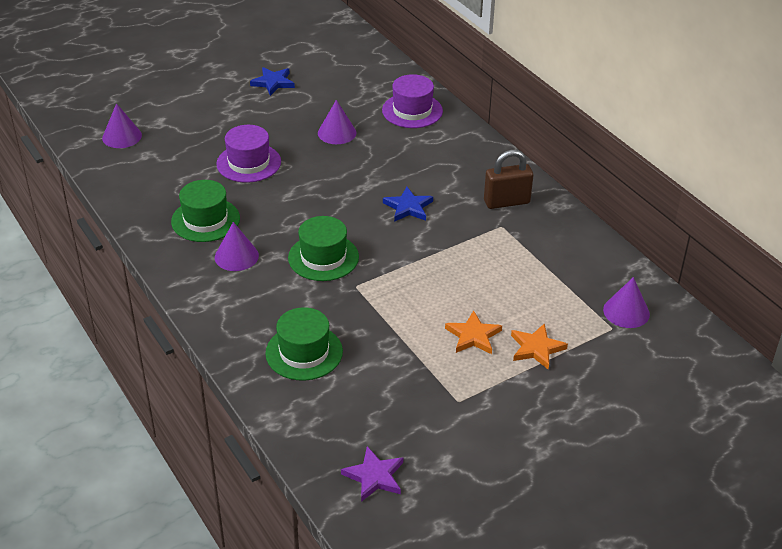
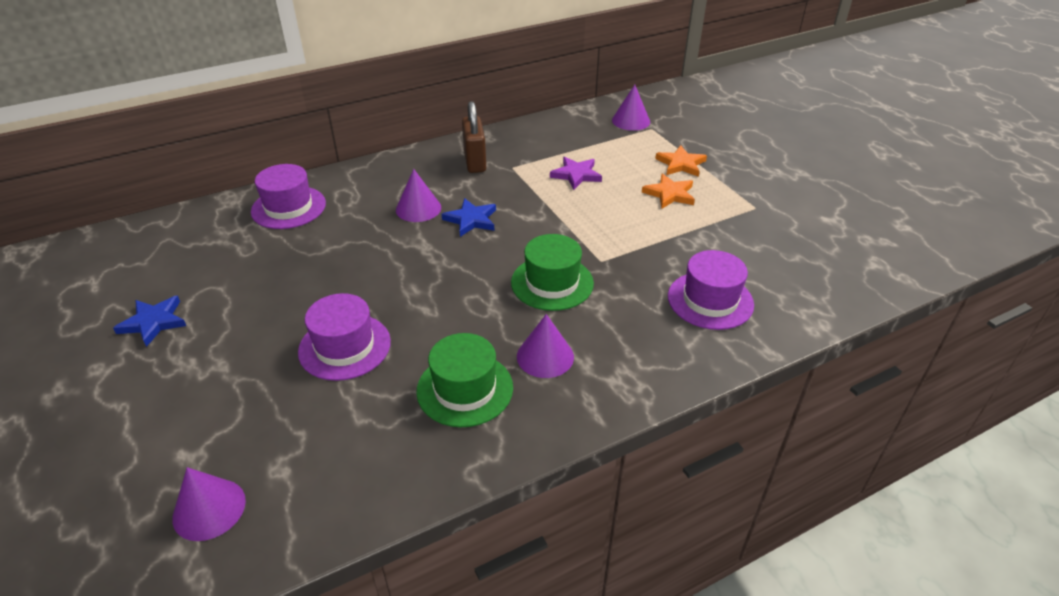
camera: 85 degrees left, 0 degrees up
(304, 352) = (710, 300): green hat -> purple hat
(337, 133) = (307, 266): purple cone -> purple cone (418, 208)
(374, 476) = (864, 259): purple star -> purple star (576, 175)

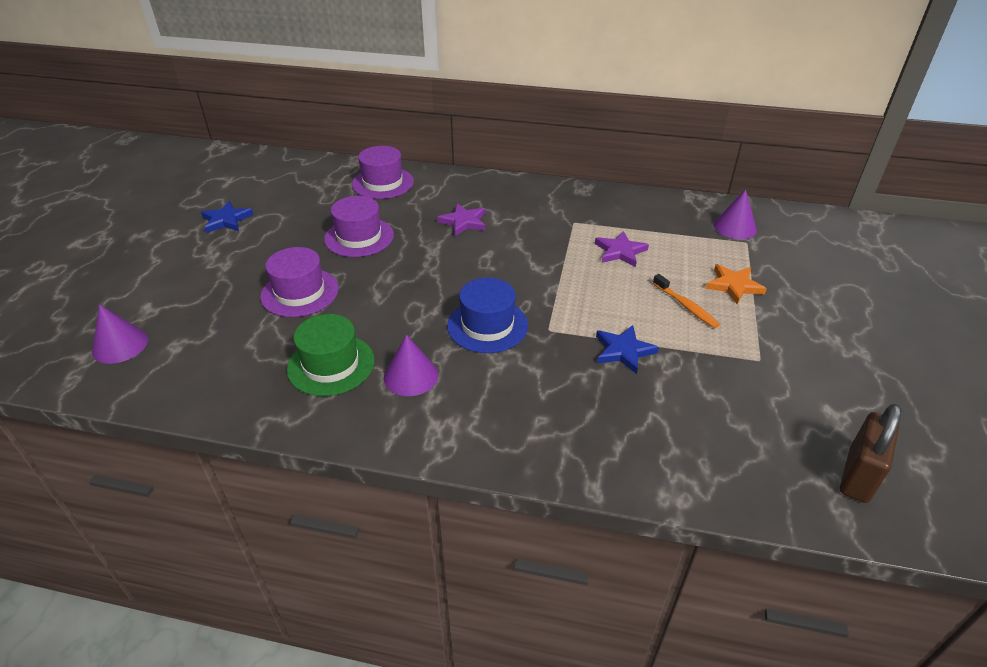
camera: 40 degrees right, 0 degrees up
(418, 208) = (463, 222): purple cone -> purple star
(471, 220) = (490, 248): blue star -> blue star (623, 351)
(475, 162) = (550, 205): brown padlock -> brown padlock (857, 475)
(552, 283) = (487, 325): green hat -> blue hat
(669, 194) = (686, 306): orange star -> orange toothbrush
(710, 300) = (600, 413): purple hat -> purple hat (359, 237)

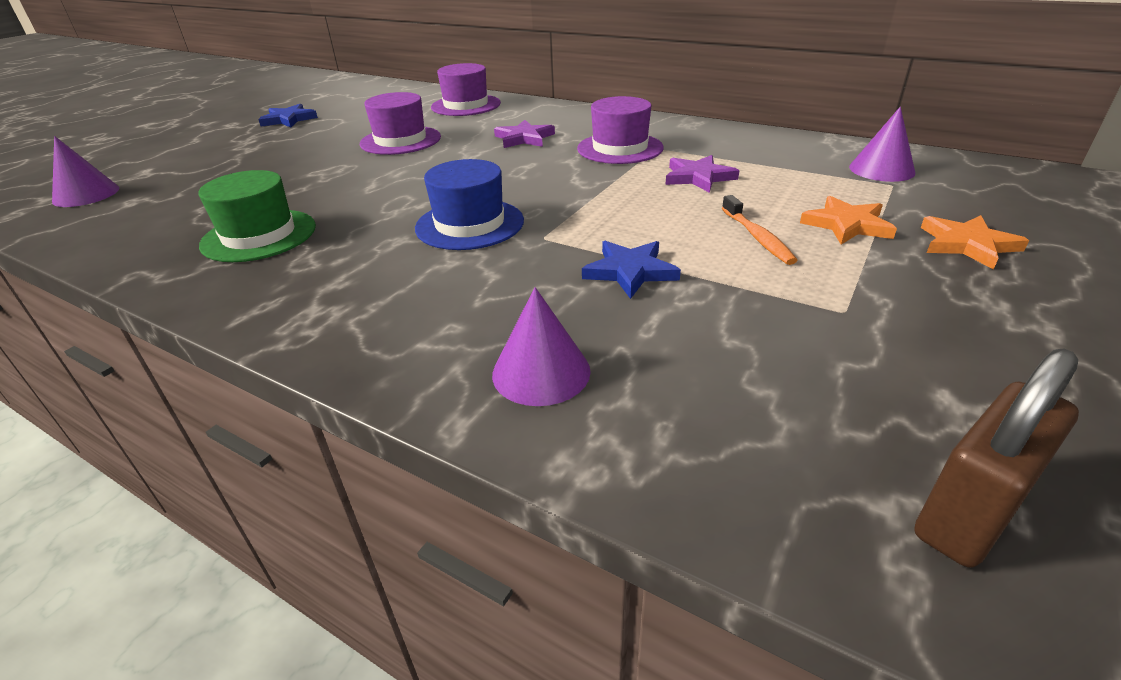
camera: 20 degrees right, 5 degrees down
(300, 292) = (295, 175): purple hat -> purple hat (620, 148)
(411, 376) = (334, 257): purple cone -> purple cone (541, 372)
(805, 292) = (967, 244): none -> orange star

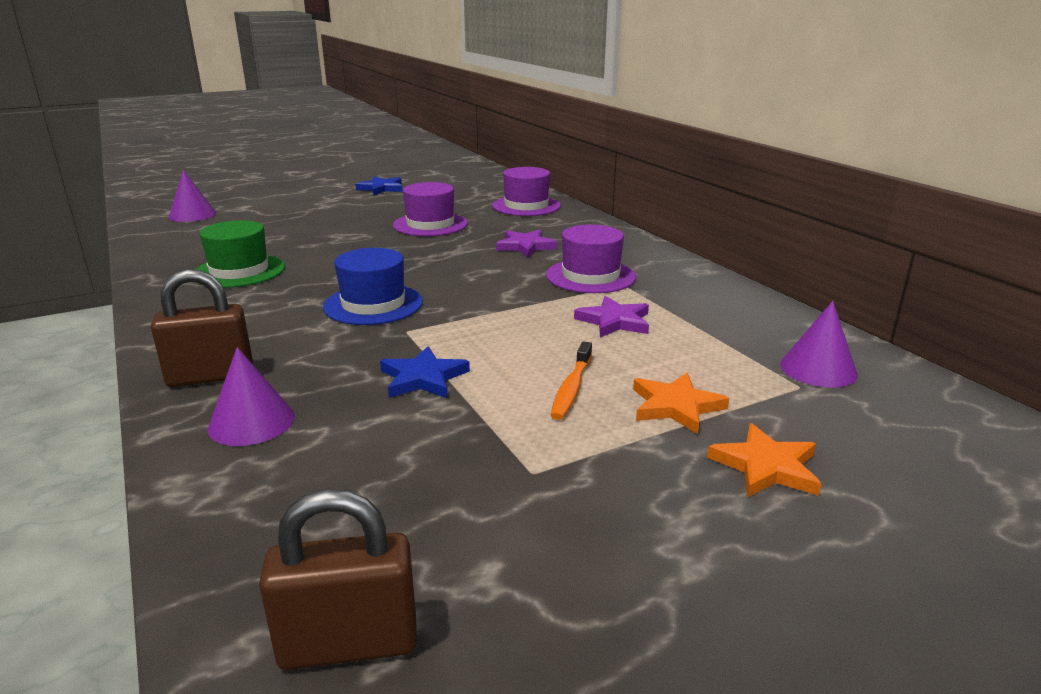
camera: 30 degrees right, 10 degrees down
(416, 348) = (211, 377): none -> brown padlock

